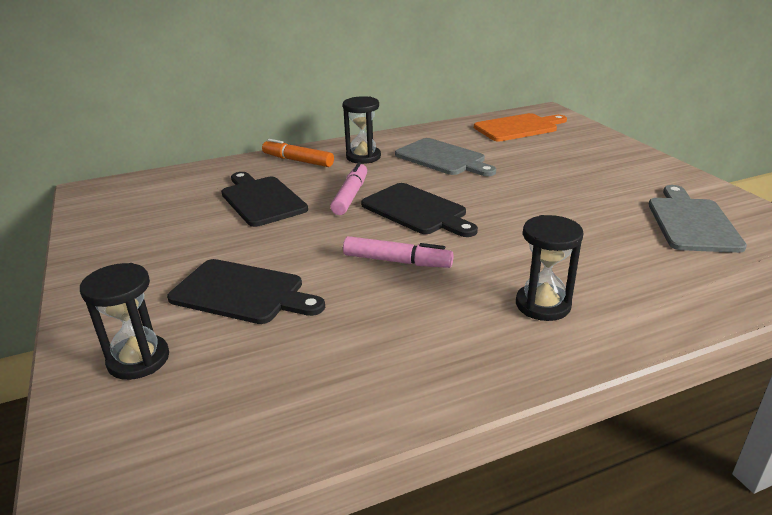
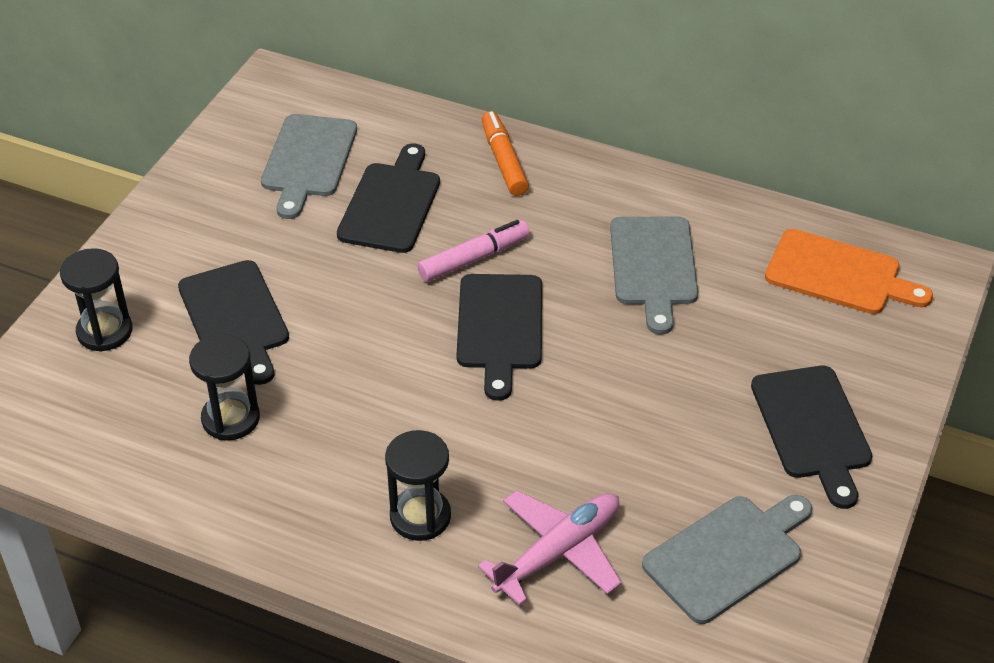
camera: 45 degrees right, 15 degrees up
(173, 208) = (308, 160): none -> grey cutting board
(363, 157) = (576, 202): black hourglass -> black hourglass (230, 418)
(397, 261) = (387, 377): pink marker -> none
(615, 168) = (812, 428): none -> black cutting board
(634, 270) = (557, 552): none -> pink plane

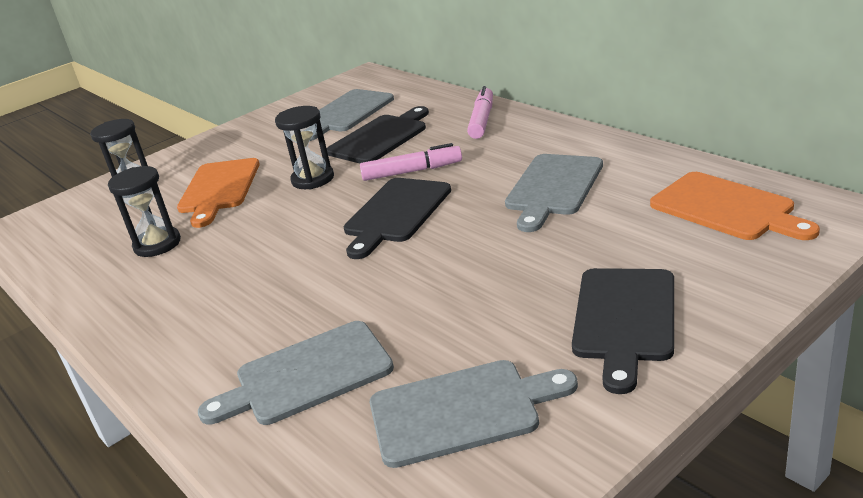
camera: 30 degrees right, 15 degrees down
(235, 317) = (219, 189): black cutting board -> orange cutting board
(420, 516) = (223, 327): black hourglass -> black hourglass (313, 179)
(504, 161) = (482, 120): orange marker -> pink marker
(557, 552) = (307, 375): pink plane -> grey cutting board

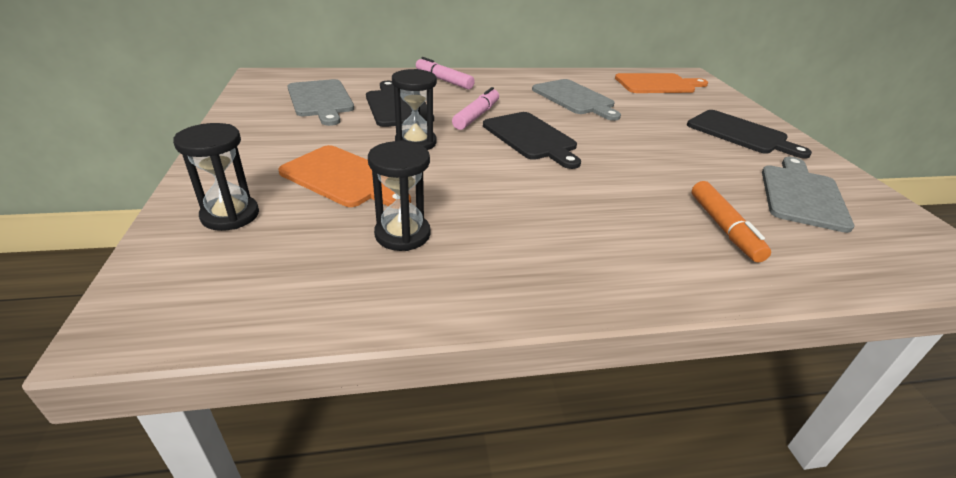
camera: 65 degrees left, 5 degrees up
(307, 375) = (724, 228): grey cutting board -> orange marker

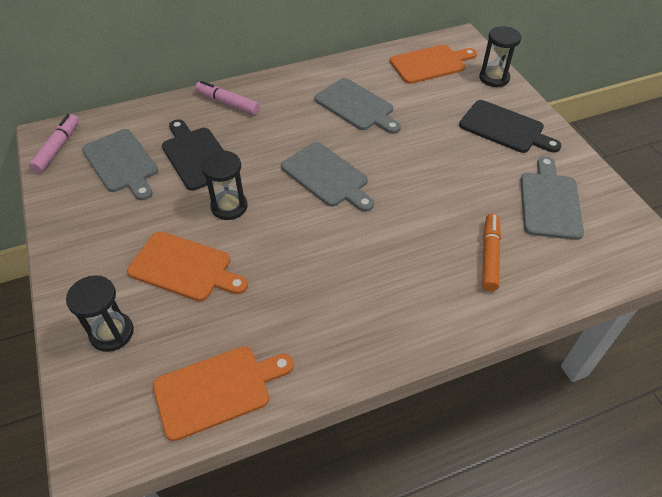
camera: 10 degrees left, 15 degrees up
(327, 291) = (217, 390): none -> orange cutting board
(402, 234) = (252, 321): black hourglass -> black hourglass (494, 78)
(476, 116) = (272, 154): pink marker -> pink marker (57, 148)
(531, 138) = (327, 176): black cutting board -> grey cutting board
(724, 228) = (489, 256): orange marker -> orange marker turned 150 degrees counterclockwise

